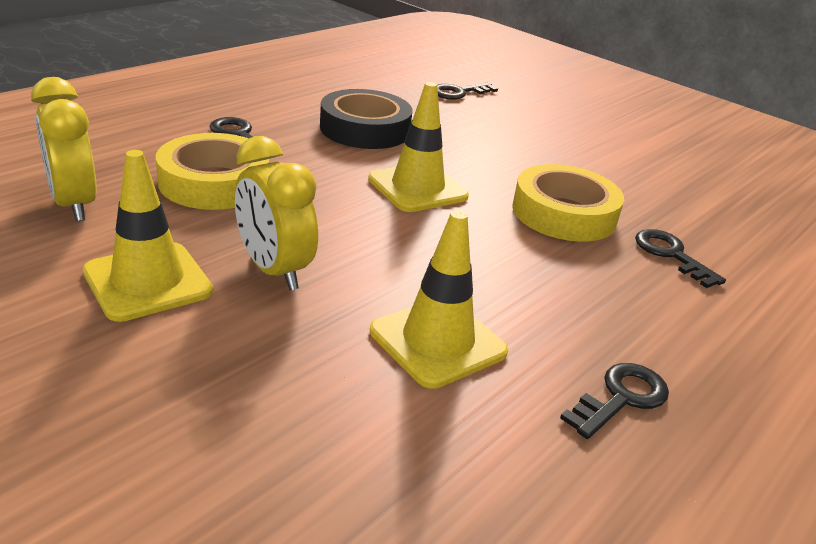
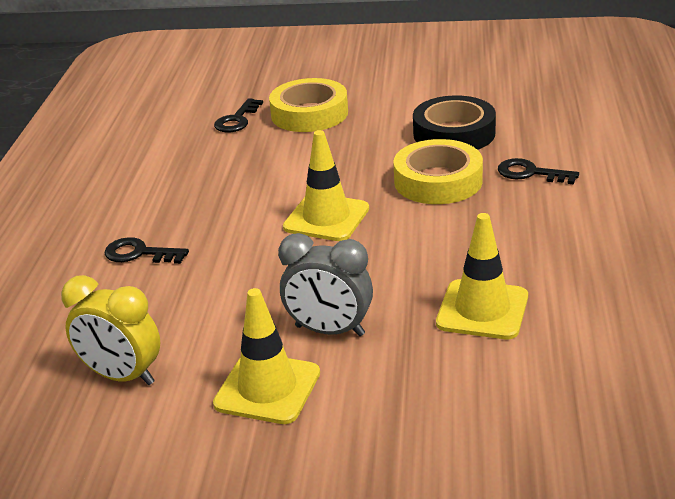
camera: 30 degrees left, 0 degrees up
(214, 182) = (188, 299): yellow tape -> yellow tape (309, 114)
(274, 270) = (329, 331): yellow clock -> grey clock
(365, 129) = (220, 193): black tape -> black tape (454, 133)
(621, 398) = (607, 278): black key -> none

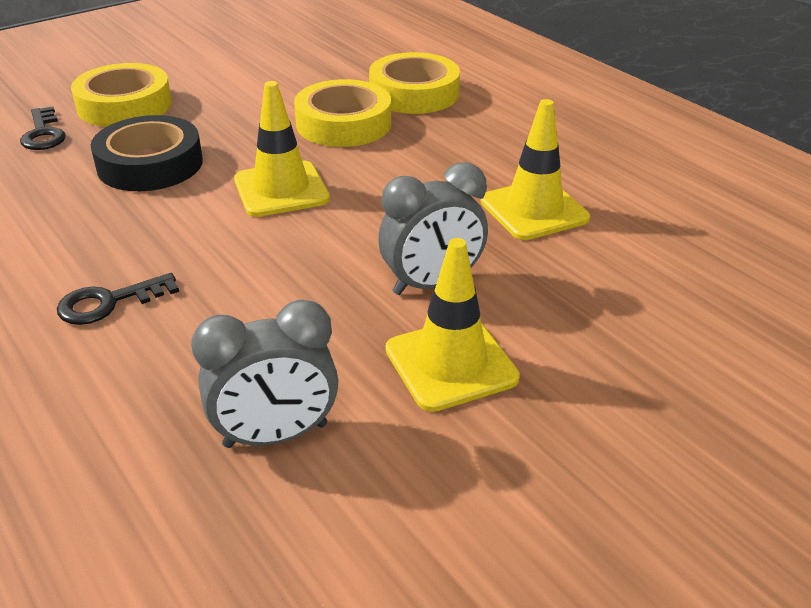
camera: 45 degrees left, 5 degrees up
(122, 376) = (275, 435): yellow clock -> grey clock
(454, 133) = (301, 82): black tape -> black tape (150, 164)
(530, 173) = (414, 93): black key -> yellow tape

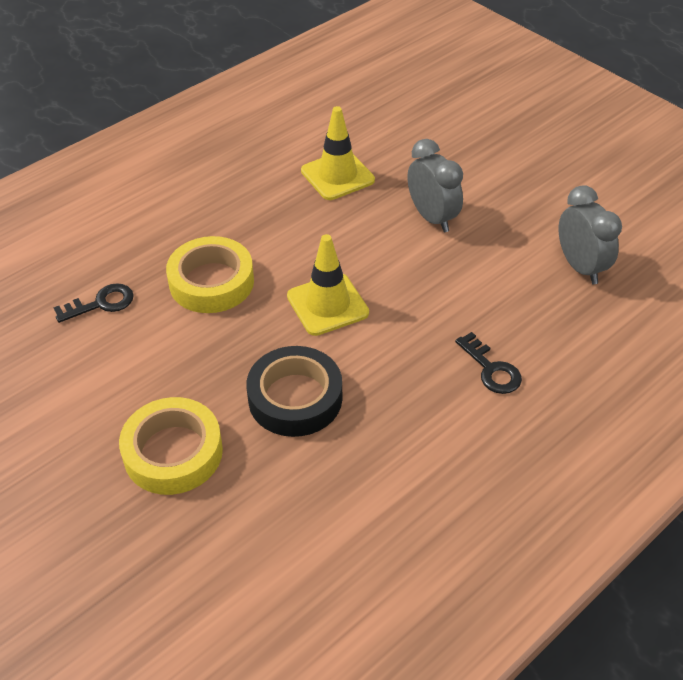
camera: 95 degrees left, 10 degrees up
(43, 134) = (241, 503): black key -> black key (101, 303)
(414, 93) = (150, 243): yellow tape -> none
(451, 364) = (503, 207): yellow traffic cone -> none

